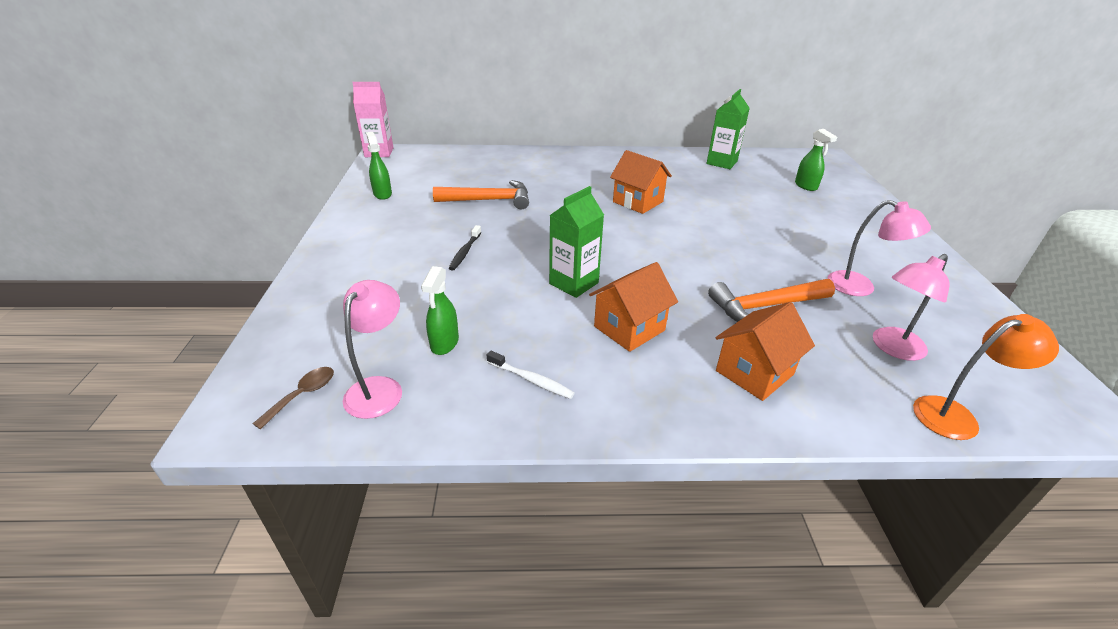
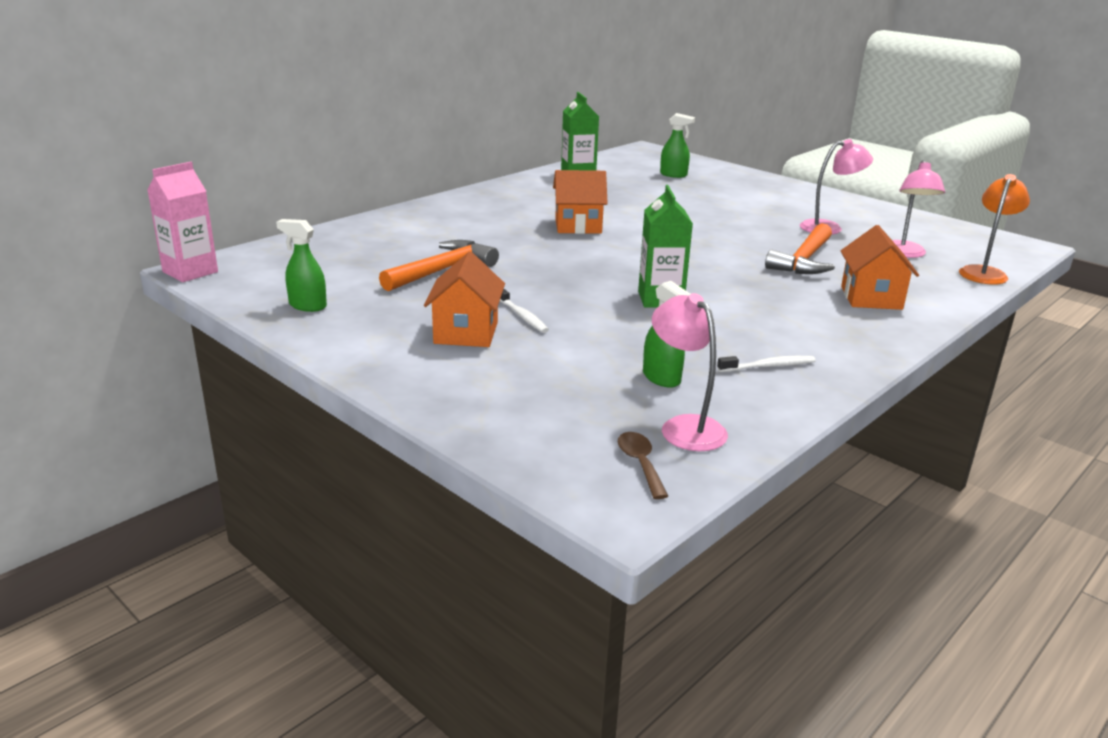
camera: 45 degrees left, 10 degrees down
(465, 252) = (522, 316): black toothbrush -> white toothbrush
(629, 328) = (758, 309): orange house -> orange house (466, 333)

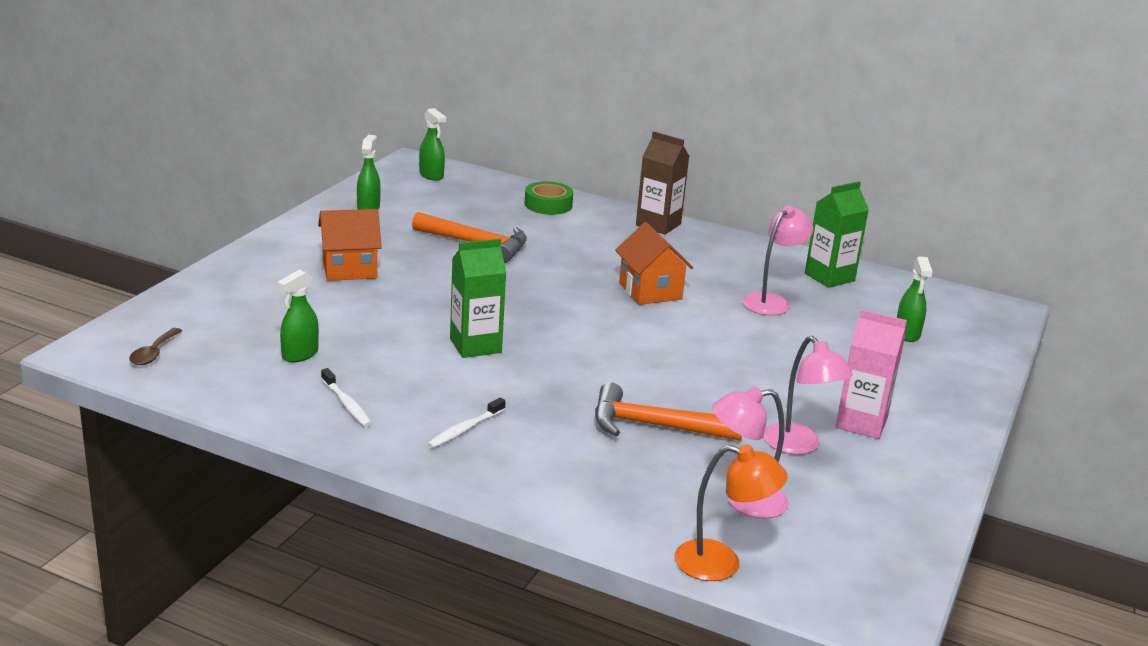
camera: 70 degrees right, 0 degrees up
(190, 272) = (407, 161): pink carton -> pink carton (861, 423)
(246, 266) = (431, 175): none -> green spray bottle
(372, 231) = (548, 204): none -> green tape
(449, 203) = (658, 225): none -> brown carton
(522, 316) = (396, 287): white toothbrush -> white toothbrush (465, 429)
(640, 464) = (154, 353): brown spoon -> brown spoon turned 135 degrees clockwise
(685, 427) = (216, 368): pink lamp -> pink lamp (771, 301)
(871, 298) = (562, 468): orange house -> none

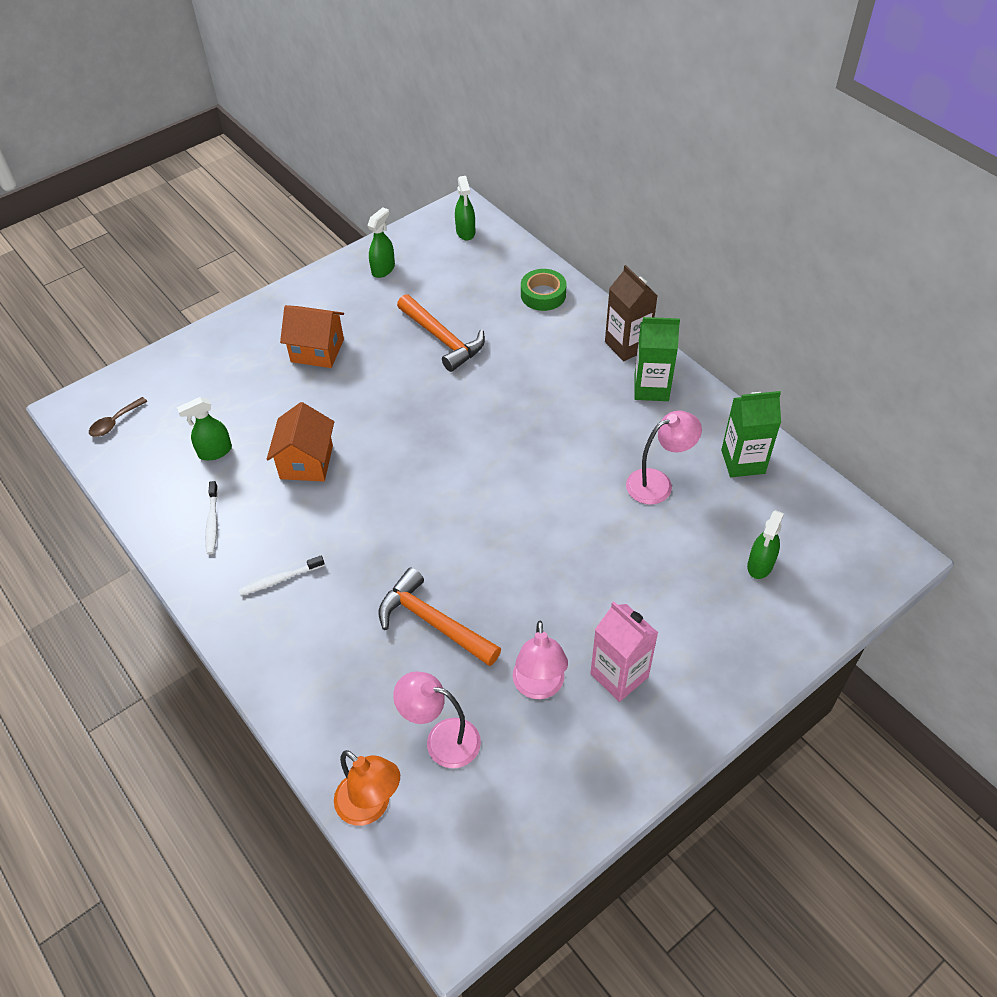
camera: 30 degrees right, 25 degrees up
(475, 345) = (354, 476): green carton -> green carton (651, 388)
(650, 291) = (552, 441): orange house -> orange house (306, 462)

